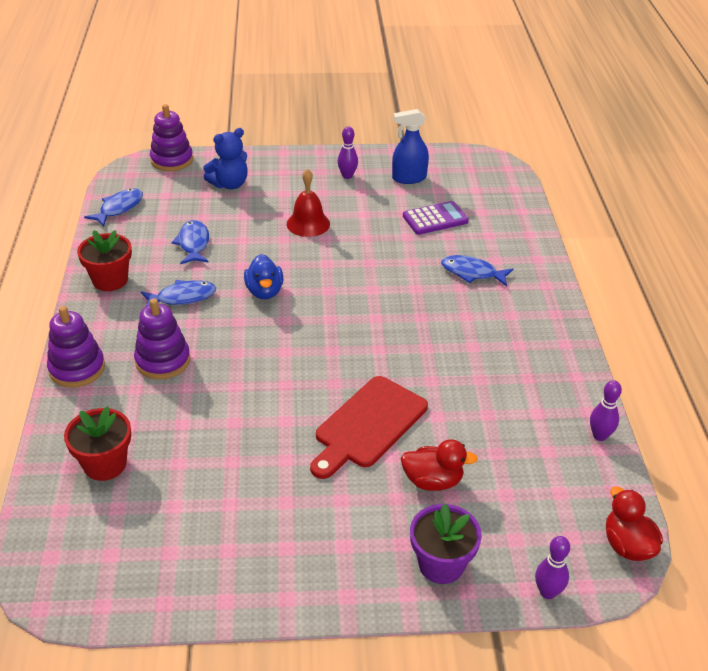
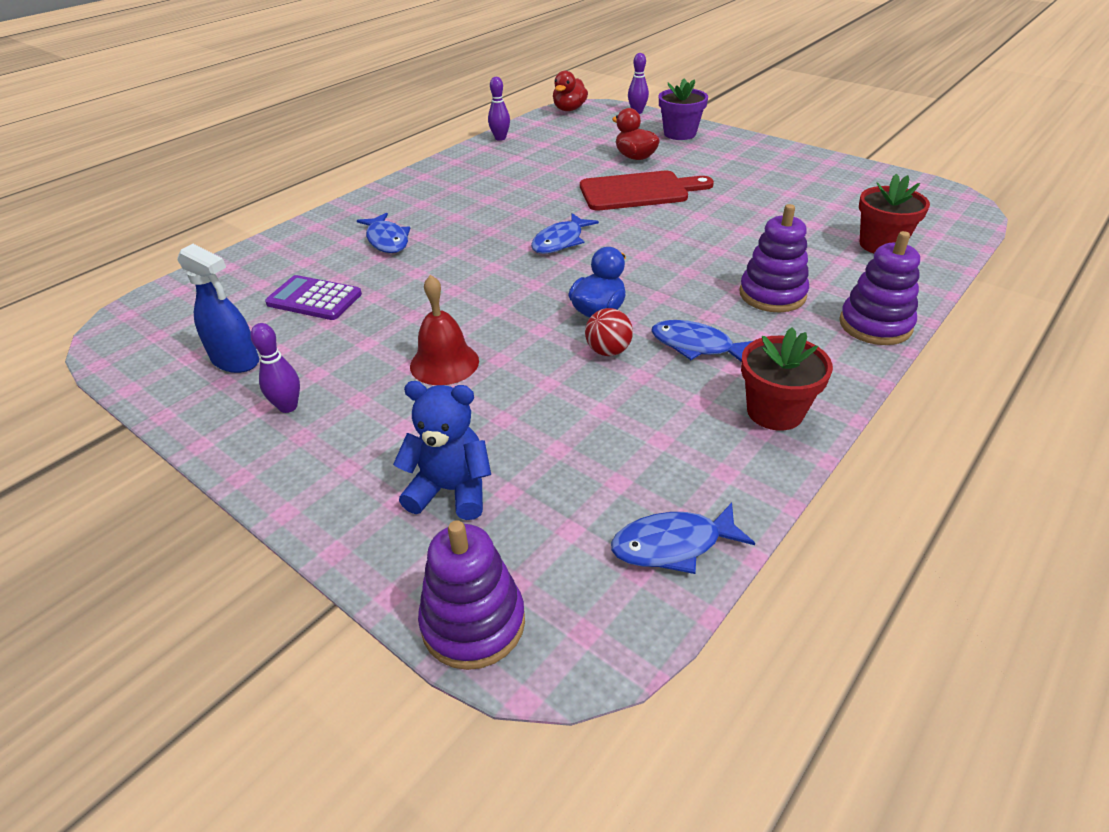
camera: 135 degrees left, 0 degrees up
(193, 243) = (616, 410): blue fish -> blue fish (560, 241)
(230, 270) = (608, 351): none -> red ball

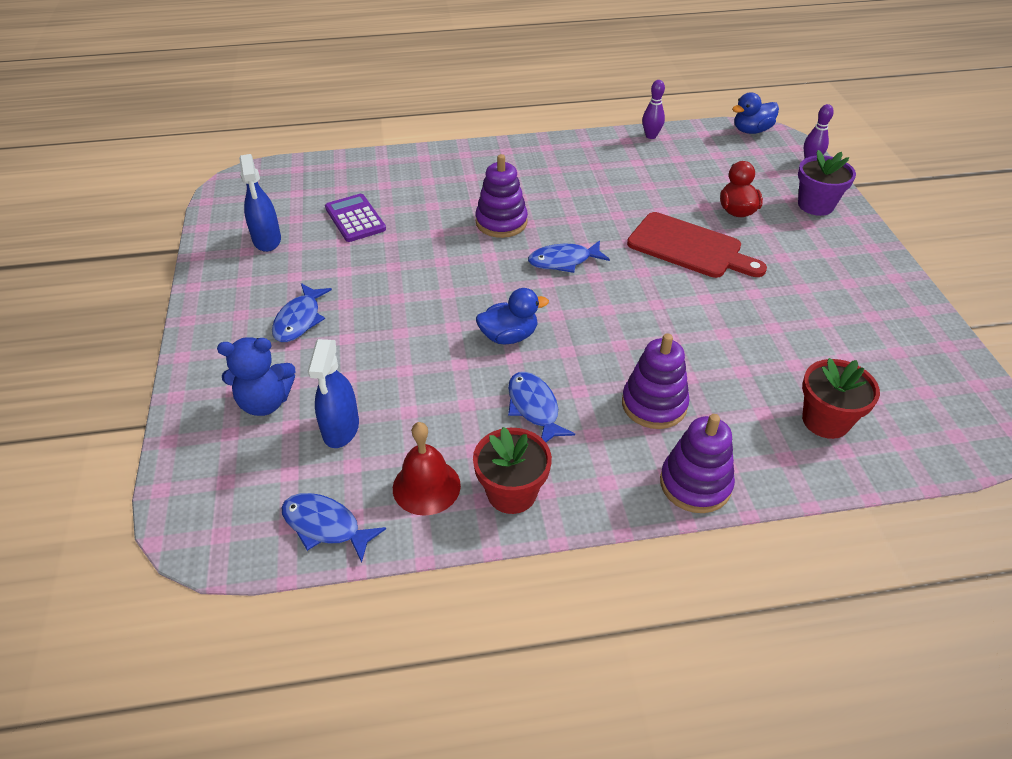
camera: 40 degrees right, 5 degrees up
(288, 407) = (255, 290): purple bowling pin -> none
(387, 240) = (452, 194): blue fish -> blue fish (299, 320)
(444, 363) = (366, 314): red bell -> red bell (426, 486)
(451, 490) = (265, 402): blue teddy bear -> blue teddy bear turned 120 degrees clockwise
(473, 623) = (182, 485): purple stacking toy -> purple stacking toy (501, 222)
(563, 462) = (341, 429): none -> blue spray bottle
(569, 109) = (751, 130): red duck -> blue duck
(608, 351) = (471, 372): red ball -> none

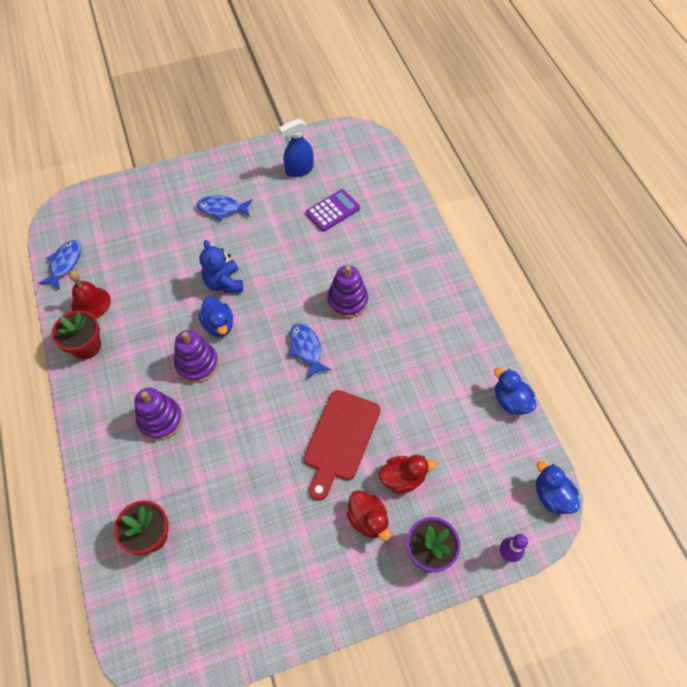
camera: 80 degrees right, 15 degrees up
(265, 402) = (151, 212): blue teddy bear -> blue teddy bear (224, 283)
(341, 429) = (132, 253): blue spray bottle -> none
(534, 408) = (154, 349): blue fish -> none
(651, 136) = (510, 401): purple bowling pin -> blue duck
(695, 484) = (93, 447): purple stacking toy -> purple stacking toy (197, 364)
(785, 239) = (368, 519): none -> red duck

